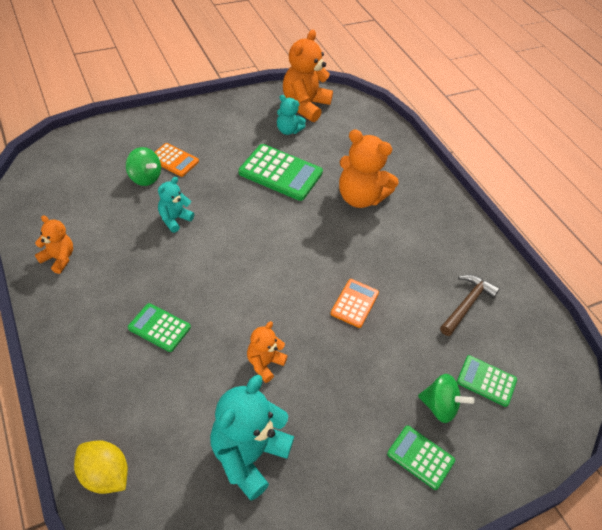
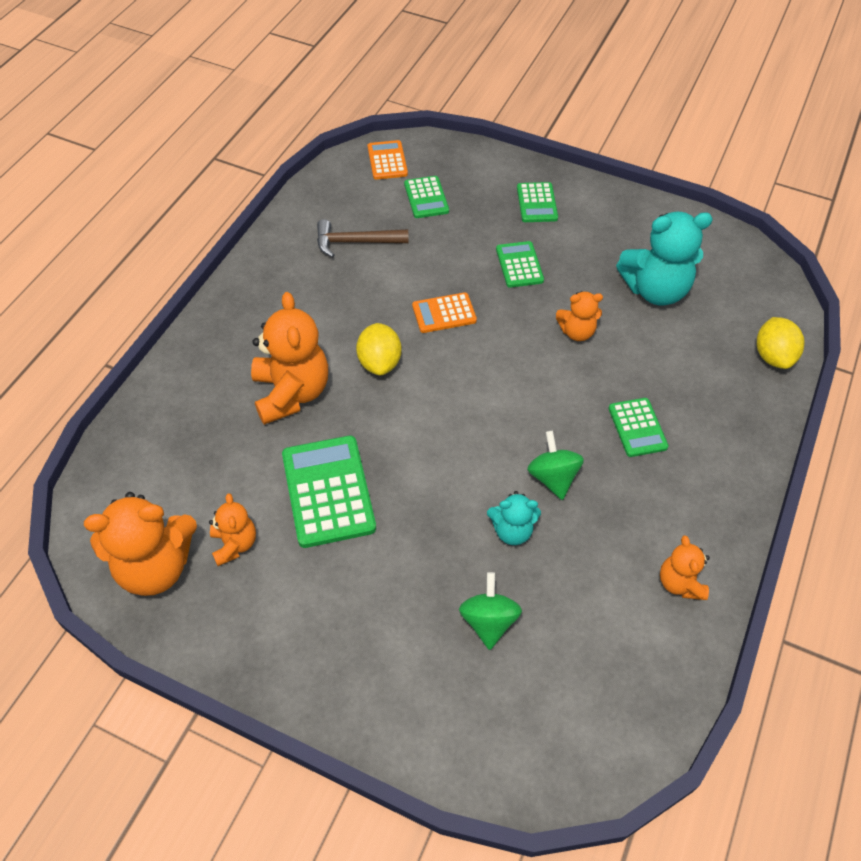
camera: 125 degrees left, 5 degrees up
(174, 160) = (426, 619): orange calculator -> orange calculator (387, 161)
(288, 130) = (234, 544): turquoise teddy bear -> orange teddy bear
(345, 245) = (379, 362): none -> yellow lemon
(360, 383) = (519, 265): none -> green calculator
(439, 407) = (482, 212): green spinning top -> green spinning top (552, 477)

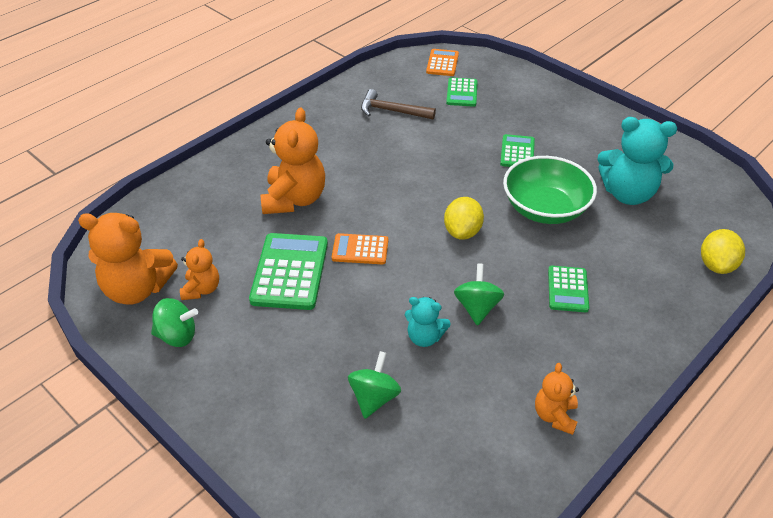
camera: 20 degrees right, 10 degrees down
(233, 613) = (177, 336): none -> green spinning top
(379, 362) = (372, 194): yellow lemon -> yellow lemon (462, 232)
(444, 313) = (439, 172): orange calculator -> orange calculator (360, 249)
(537, 203) = (551, 113): green calculator -> none
(576, 332) = (545, 209): orange teddy bear -> green bowl

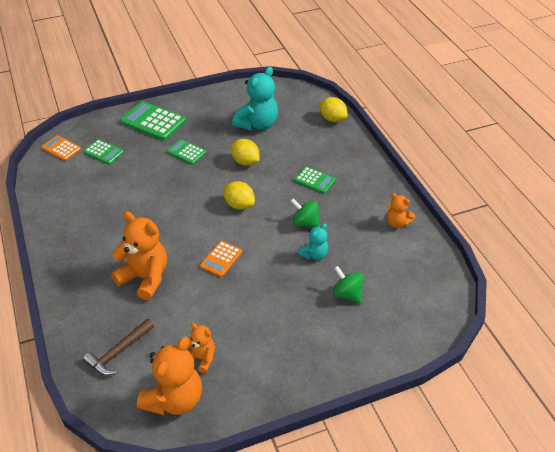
camera: 65 degrees left, 0 degrees up
(177, 336) = (238, 384): green spinning top -> none
(290, 272) = (217, 302): green calculator -> green calculator (153, 121)
(392, 111) = (92, 194): brown hammer -> brown hammer (118, 352)
(545, 209) = (245, 162): green bowl -> yellow lemon

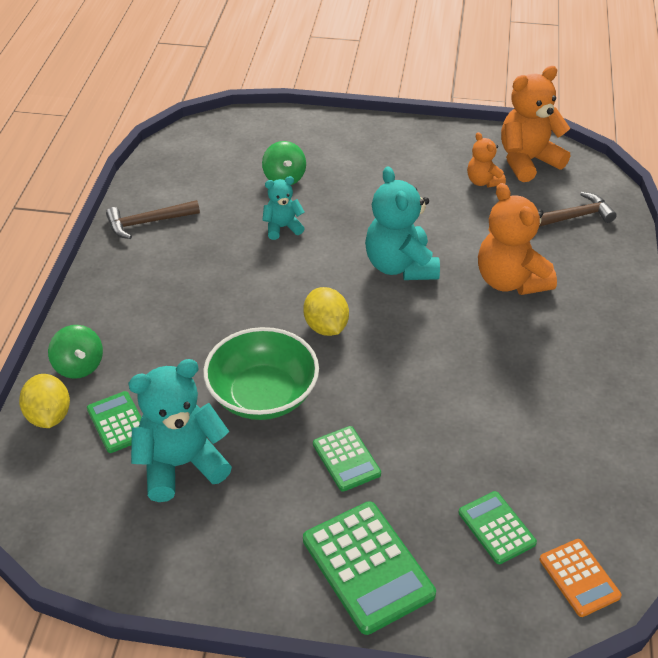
camera: 150 degrees left, 0 degrees up
(221, 259) = (400, 266): orange calculator -> turquoise teddy bear
(245, 162) = (263, 395): yellow lemon -> green bowl
(305, 223) = (259, 267): green spinning top -> green spinning top (79, 366)
(314, 180) = (189, 319): green calculator -> green calculator (118, 422)
(397, 223) = (147, 222): orange teddy bear -> brown hammer

